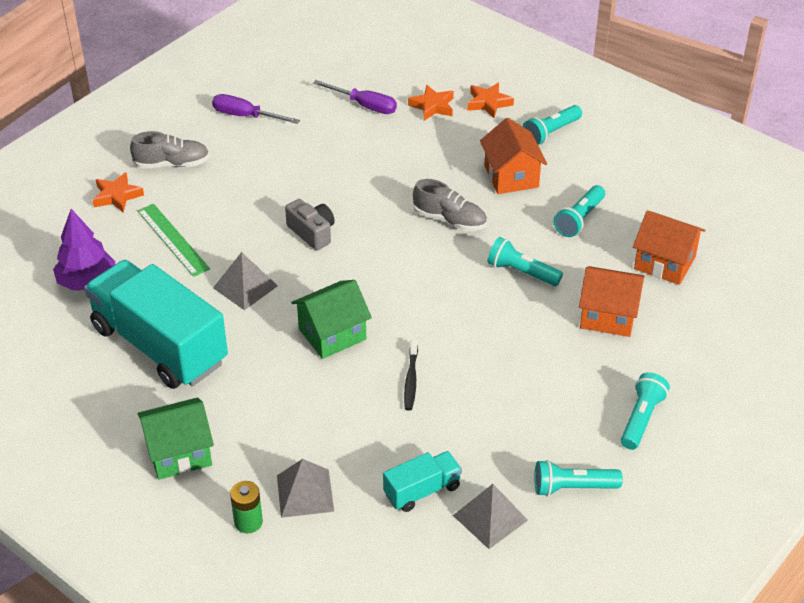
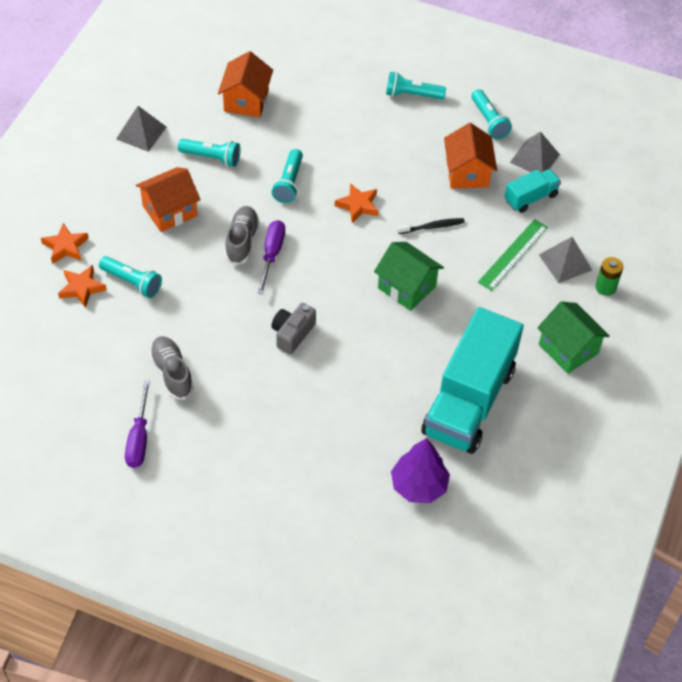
camera: 110 degrees left, 10 degrees up
(117, 196) = (296, 507): orange star -> orange star (358, 205)
(172, 164) = (233, 477): grey shoe -> grey shoe (172, 373)
(173, 239) = (339, 437): green ruler -> green ruler (513, 254)
(245, 287) = (377, 362): grey pyramid -> grey pyramid (141, 133)
(364, 105) = (94, 342): purple screwdriver -> purple screwdriver (271, 254)
(422, 491) = (530, 198): turquoise truck -> turquoise truck turned 105 degrees clockwise
(551, 133) = (99, 194): turquoise flashlight -> turquoise flashlight (132, 282)
(608, 316) = (318, 125): orange house -> orange house (467, 173)

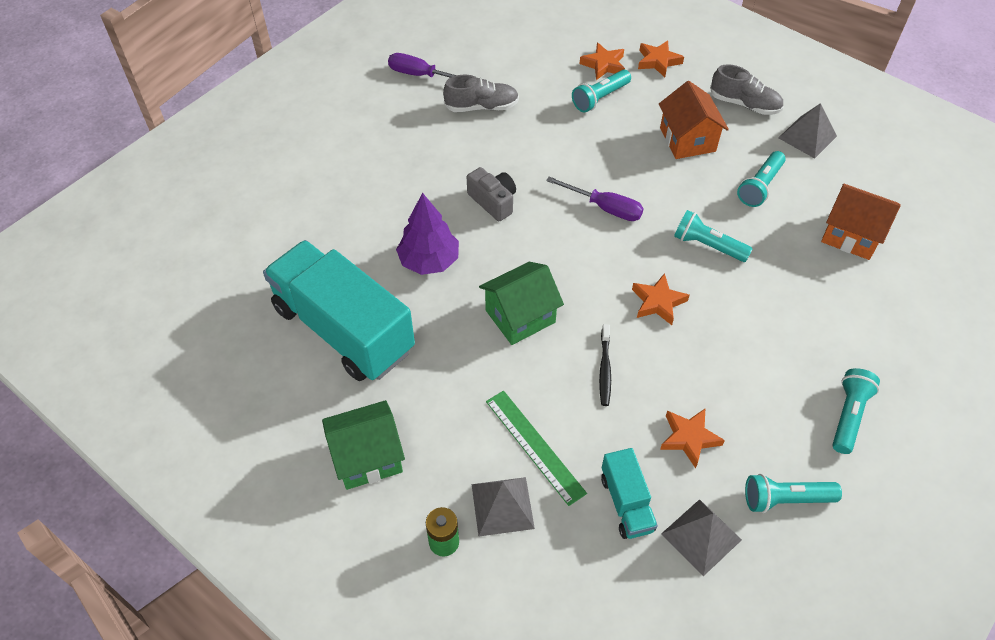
camera: 110 degrees right, 0 degrees up
(242, 241) = (630, 187): grey shoe -> grey shoe (744, 104)
(419, 486) = (268, 256): purple tree -> purple tree (429, 261)
(467, 173) = (689, 438): orange house -> orange star

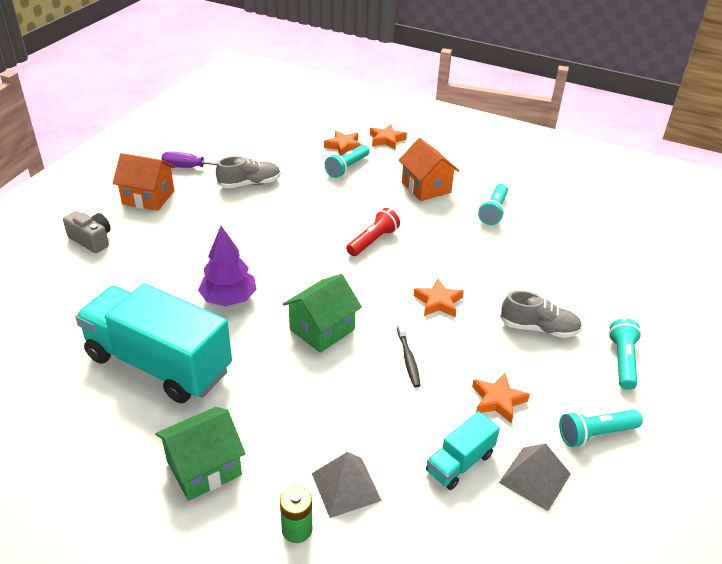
camera: 15 degrees left, 15 degrees down
(493, 201) = (276, 248): grey camera -> grey camera (91, 240)
(535, 446) = (363, 430): green ruler -> none
(604, 207) = (373, 241): purple screwdriver -> red flashlight
(626, 503) = (460, 463): turquoise truck -> turquoise truck turned 75 degrees clockwise
(707, 246) = (465, 256): turquoise flashlight -> none
(744, 104) = (463, 160): grey shoe -> grey shoe (539, 328)
(807, 137) = (518, 175): grey pyramid -> none
(851, 235) = (575, 235): orange house -> orange house (148, 197)

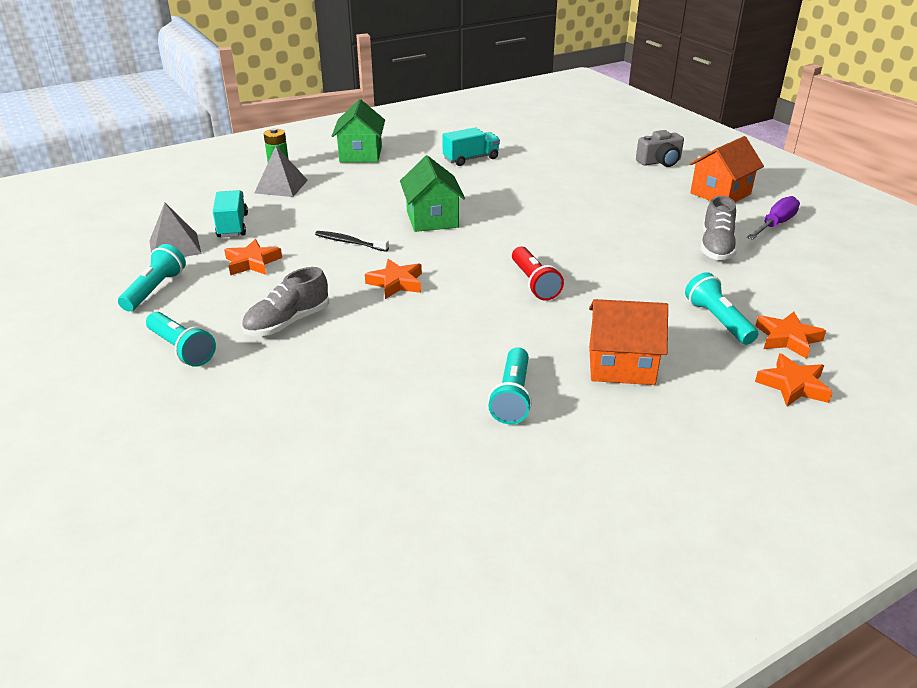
camera: 125 degrees right, 5 degrees down
(159, 364) = (471, 159): turquoise truck -> turquoise truck, size x0.46
(229, 299) = (517, 194): purple tree -> none
(493, 211) = (512, 397): turquoise flashlight -> turquoise flashlight turned 135 degrees counterclockwise

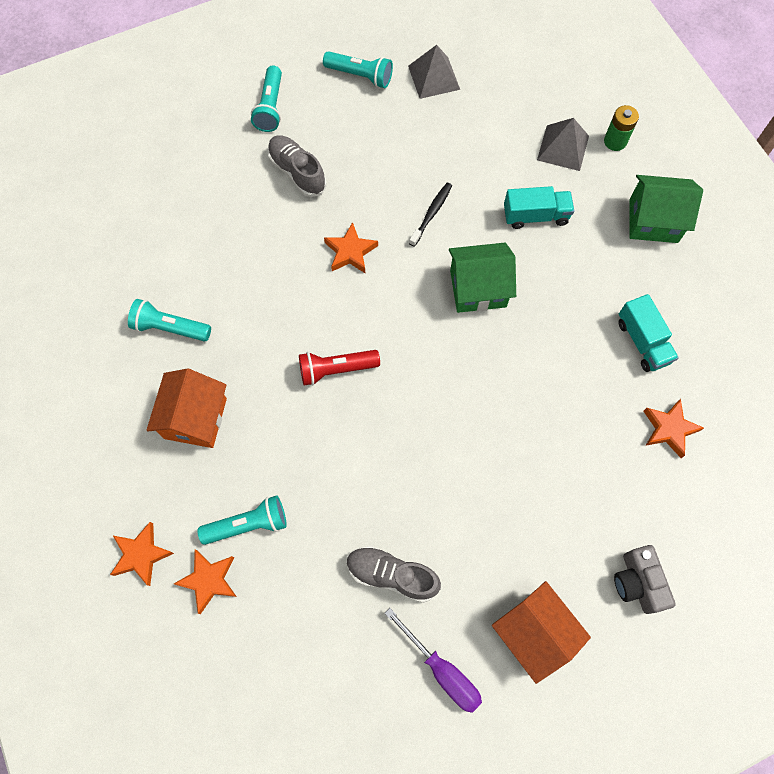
camera: 95 degrees right, 35 degrees up
(182, 349) = (271, 107): turquoise flashlight -> turquoise flashlight turned 45 degrees counterclockwise
(233, 226) = (472, 115): turquoise truck -> turquoise truck (535, 216)
(252, 262) = (399, 138): orange star -> orange star (669, 429)

